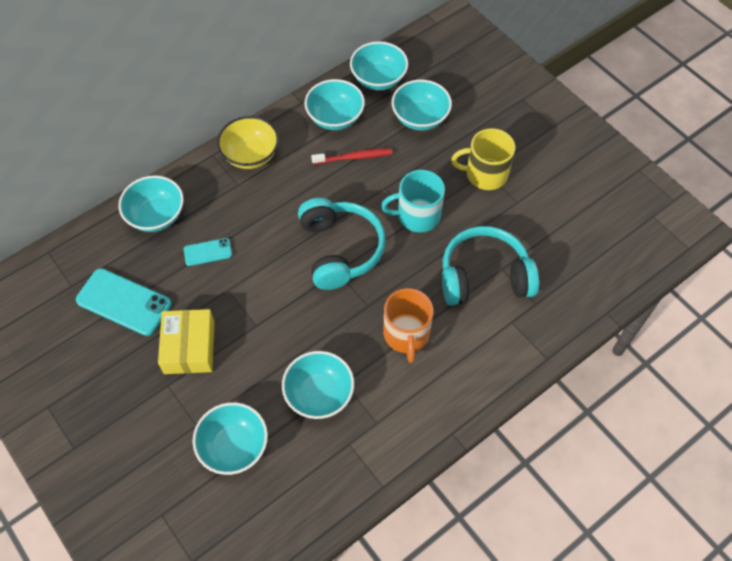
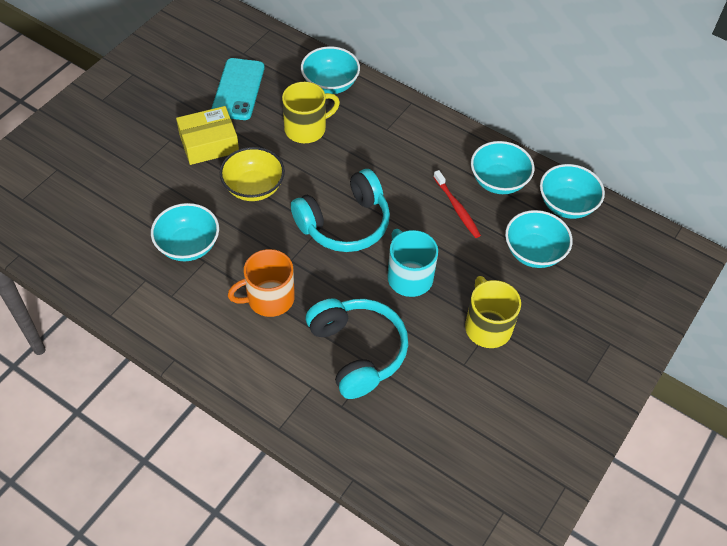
camera: 70 degrees right, 5 degrees down
(208, 252) = (306, 128): turquoise phone -> yellow mug
(234, 447) = (124, 199): turquoise bowl -> none
(250, 155) = (423, 129): yellow bowl -> yellow bowl (253, 187)

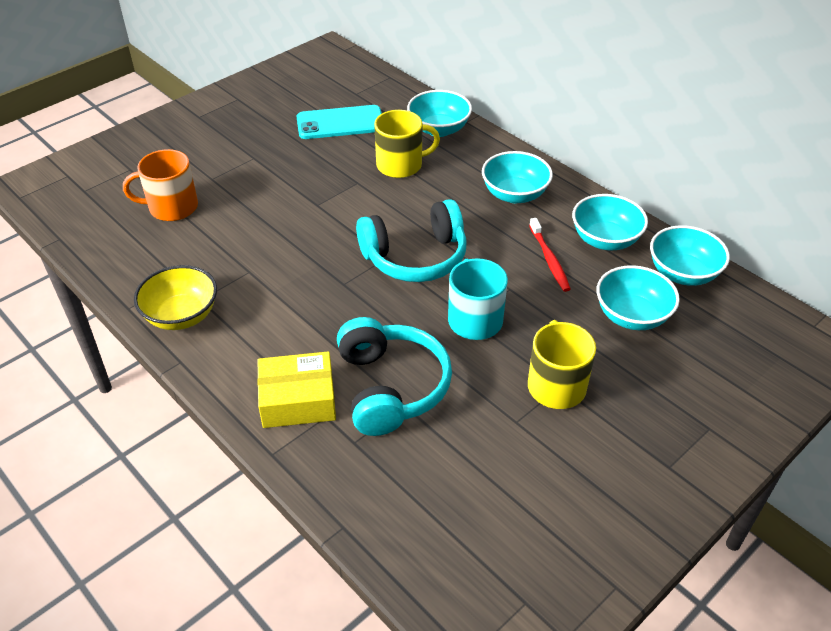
camera: 15 degrees right, 10 degrees down
(188, 245) = (237, 254): turquoise bowl -> turquoise bowl (514, 194)
(209, 143) = (293, 166): yellow box -> yellow box (298, 400)
(238, 89) = (340, 123): turquoise phone -> turquoise phone turned 60 degrees clockwise
(253, 187) = (326, 211): yellow bowl -> yellow bowl (181, 315)
(269, 298) = (307, 317): orange mug -> orange mug (172, 207)

